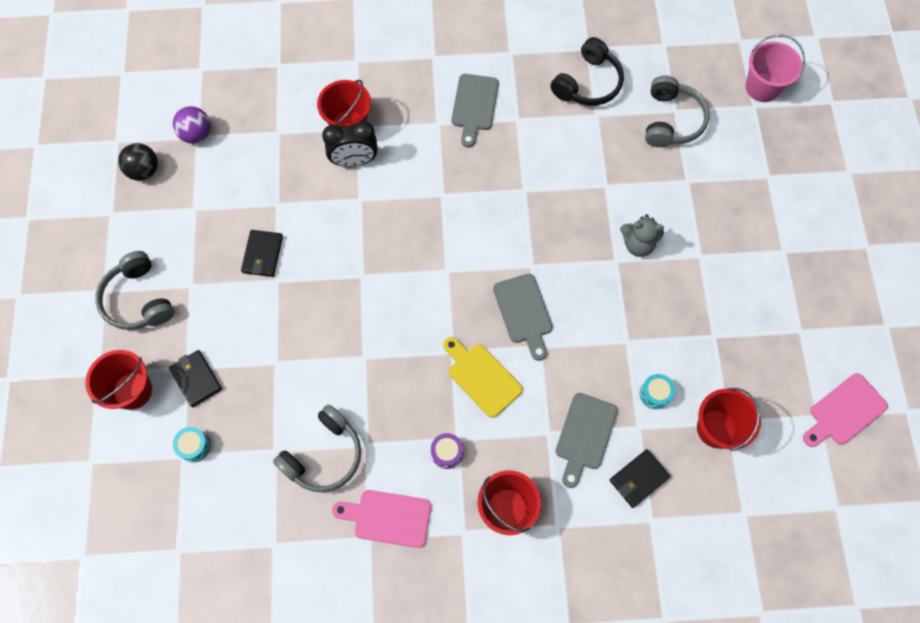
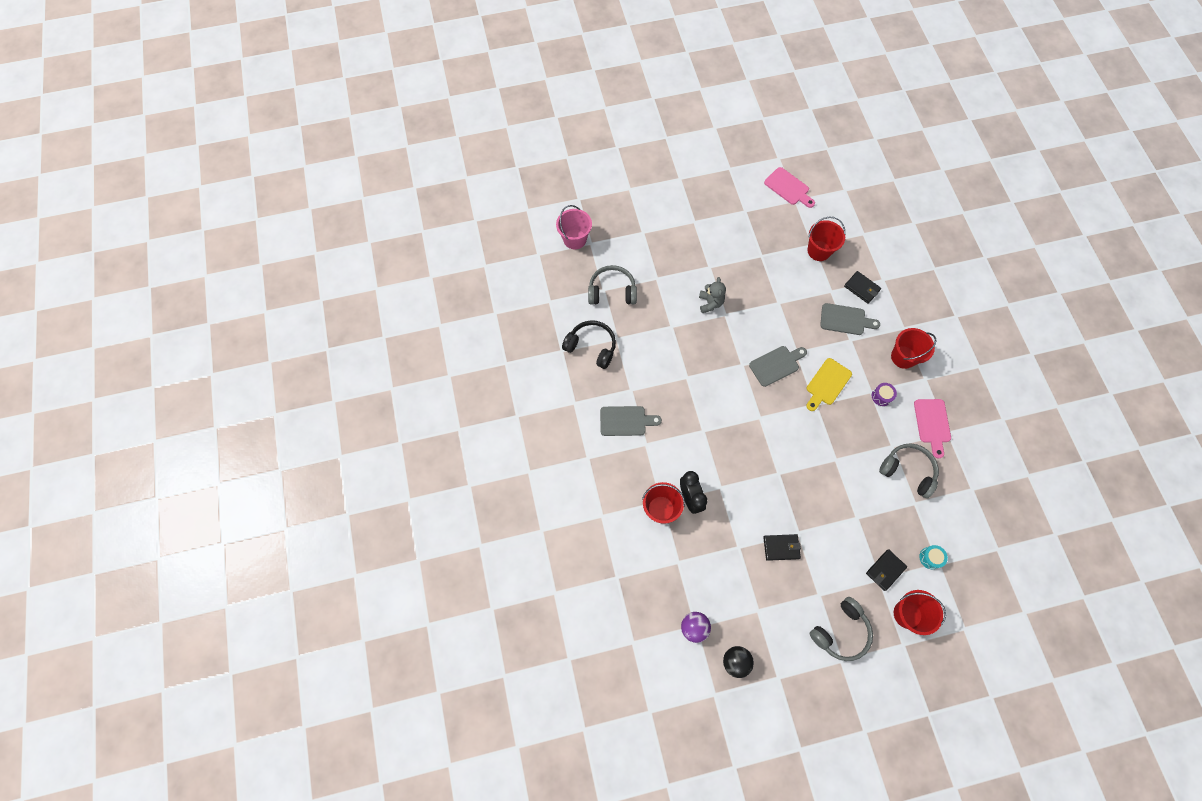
camera: 100 degrees left, 0 degrees up
(655, 394) = (807, 284): turquoise drum -> none

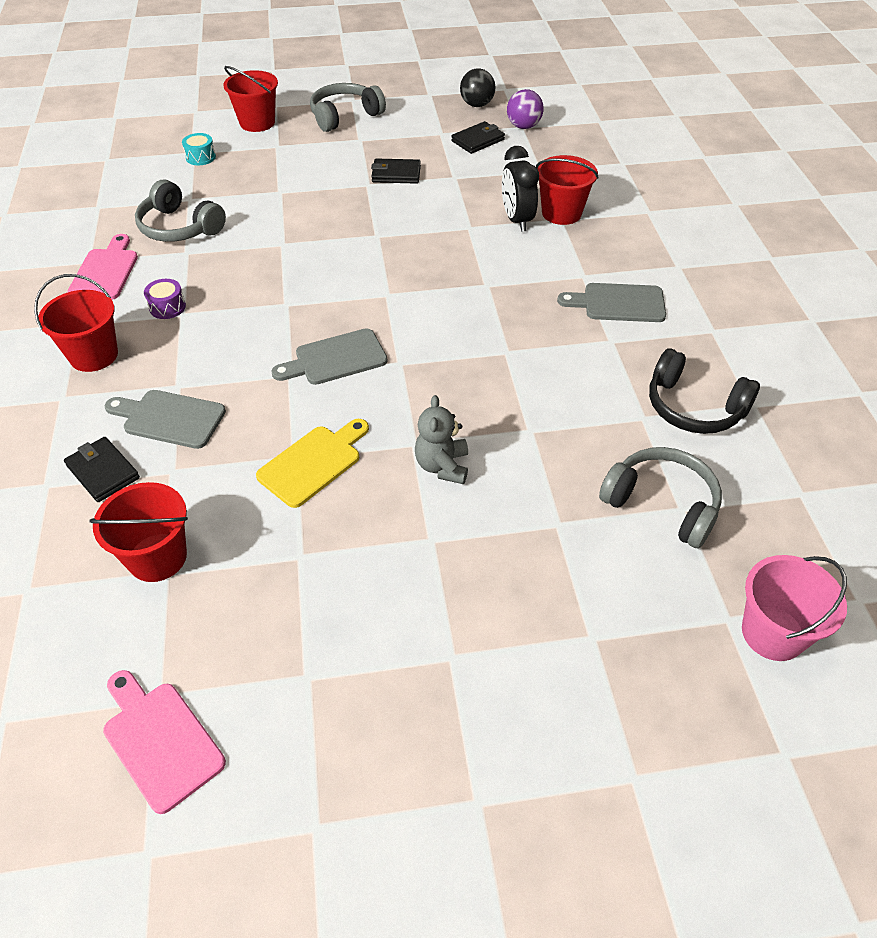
camera: 175 degrees left, 20 degrees down
(612, 291) = (662, 504): grey headphones -> grey headphones turned 150 degrees counterclockwise
(827, 383) = (253, 328): yellow cutting board -> yellow cutting board (313, 463)
(885, 570) = (265, 152): black wallet -> black wallet (478, 140)

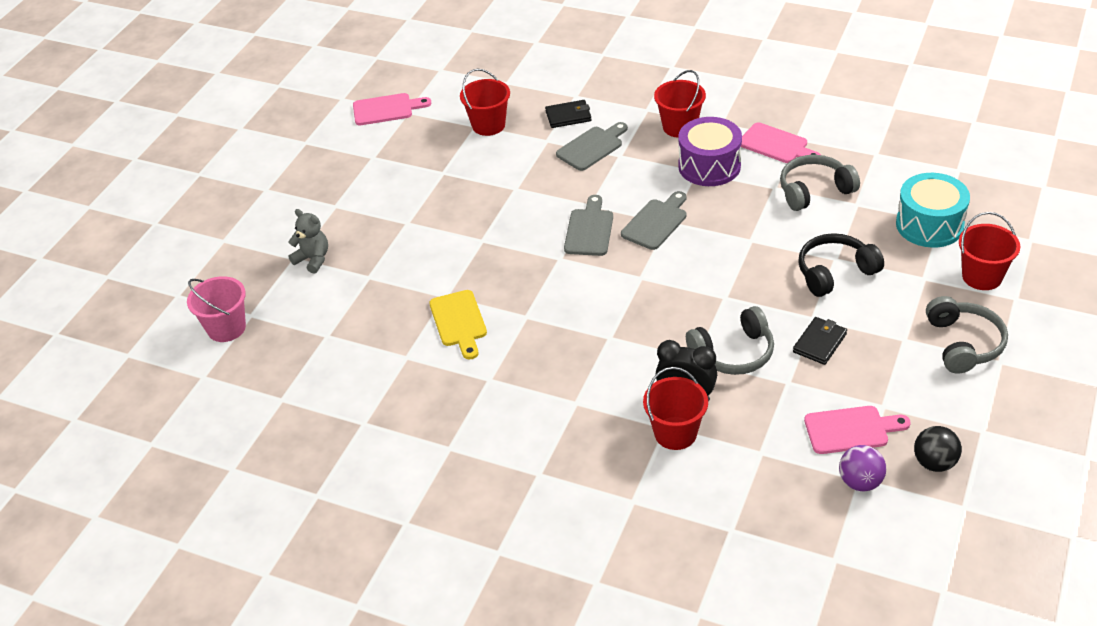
camera: 125 degrees right, 5 degrees down
(167, 307) = (709, 166): purple drum -> purple drum, size x2.21
(200, 157) = (929, 225): turquoise drum -> turquoise drum, size x2.21
(313, 463) = (504, 194): yellow cutting board -> yellow cutting board (459, 321)
(442, 466) = (453, 246): grey teddy bear -> grey teddy bear (313, 259)
(478, 140) = (851, 430): black wallet -> pink cutting board
(618, 303) = (526, 407): grey cutting board -> grey cutting board (656, 222)
(662, 504) = (338, 328): grey headphones -> grey headphones (733, 353)
(693, 407) = (391, 389): black headphones -> black headphones (835, 272)

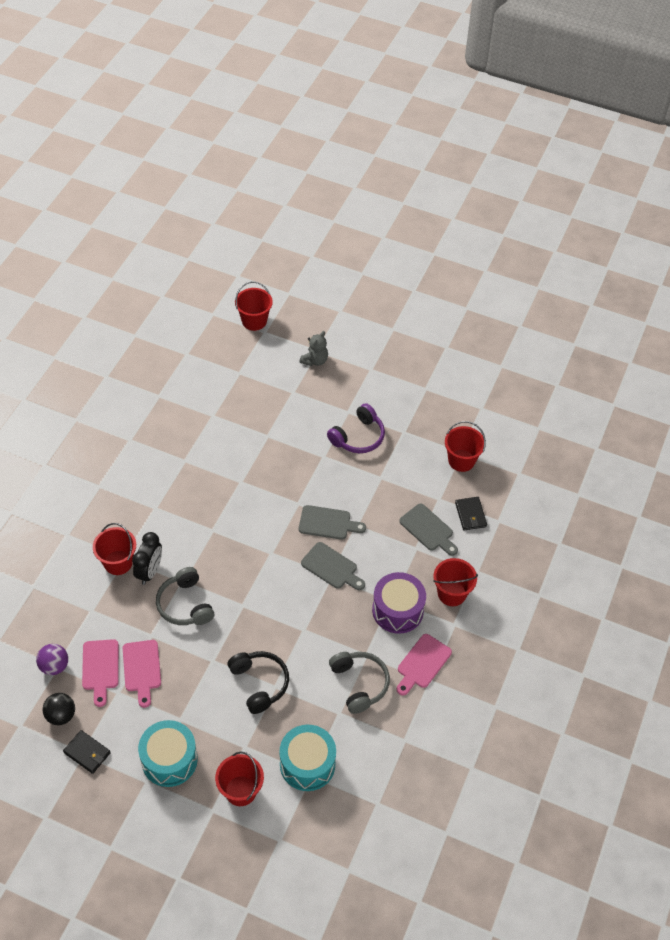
camera: 85 degrees right, 10 degrees up
(226, 328) = (254, 321): pink bucket -> red bucket
(386, 109) = (485, 394): pink cutting board -> pink cutting board (142, 669)
(450, 211) = (358, 437): none -> purple headphones
(459, 321) = (241, 443): yellow cutting board -> none
(819, 343) = (186, 661): black wallet -> black wallet (87, 753)
(963, 344) = (169, 760): grey headphones -> turquoise drum

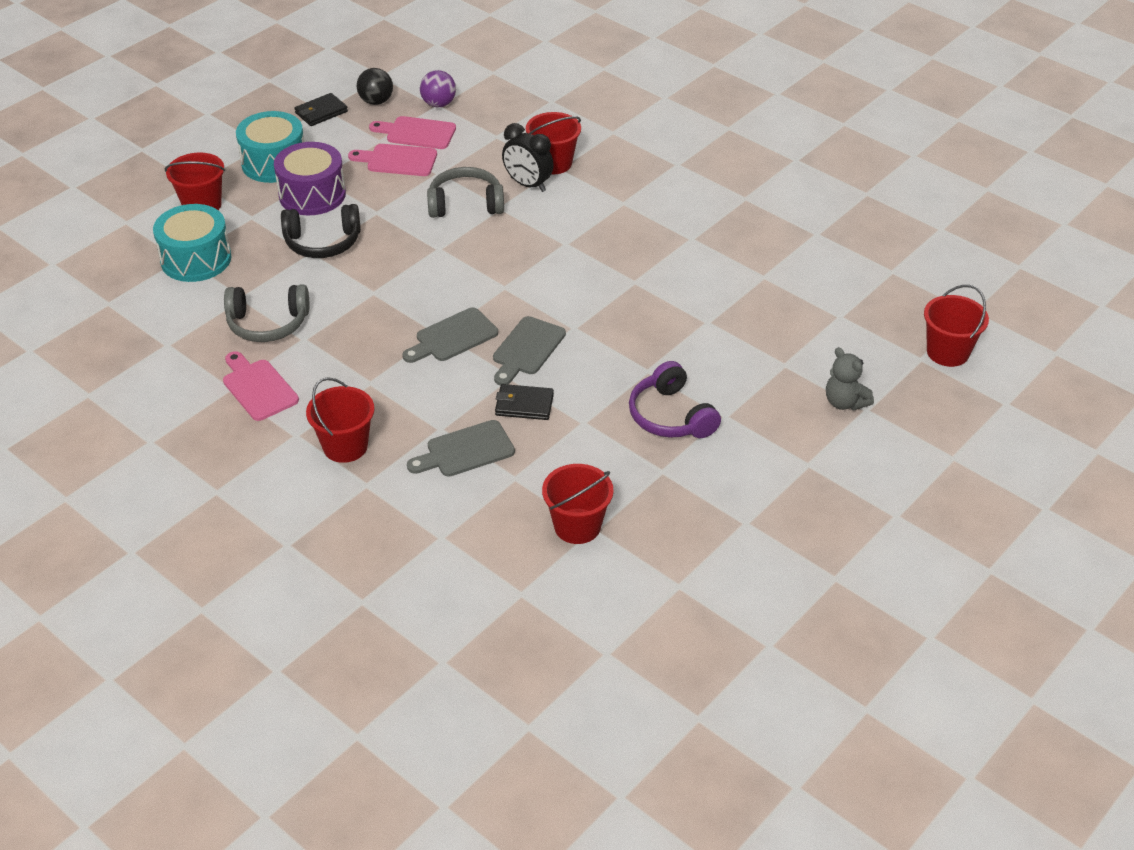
camera: 110 degrees right, 10 degrees down
(397, 610) = (351, 384): purple drum -> purple drum (312, 195)
(470, 515) = (468, 506): black wallet -> black wallet (524, 405)

